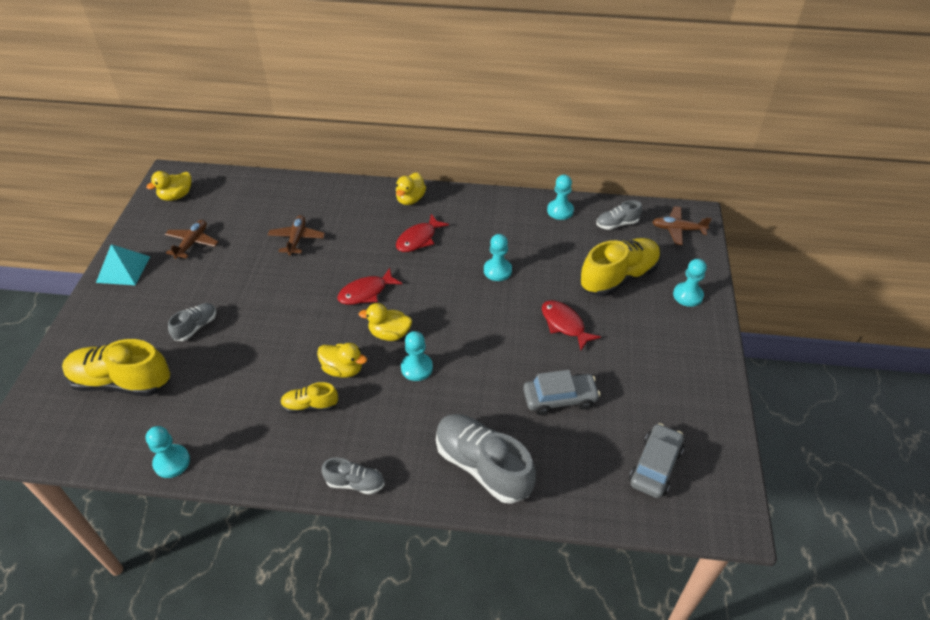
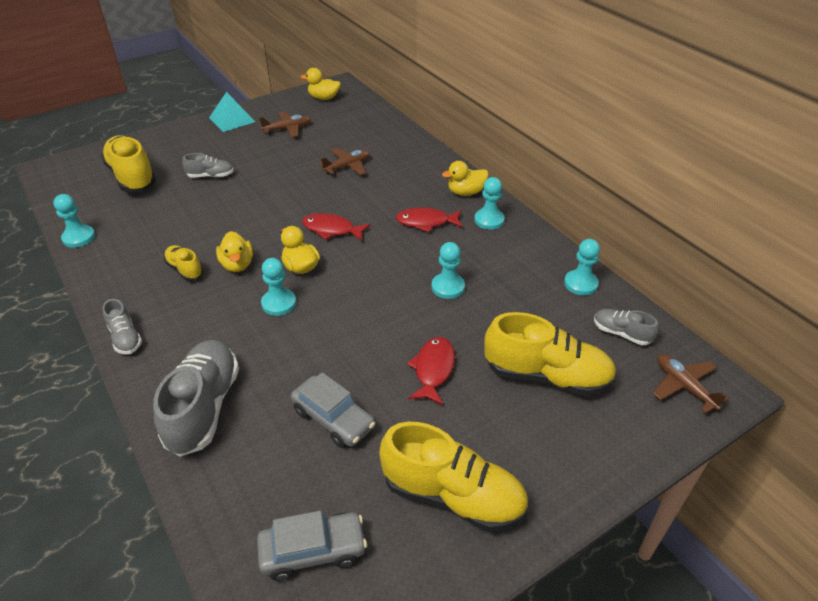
camera: 50 degrees right, 5 degrees down
(668, 376) = (453, 496): none -> yellow shoe
(687, 295) = (594, 449): turquoise pawn -> turquoise pawn (489, 220)

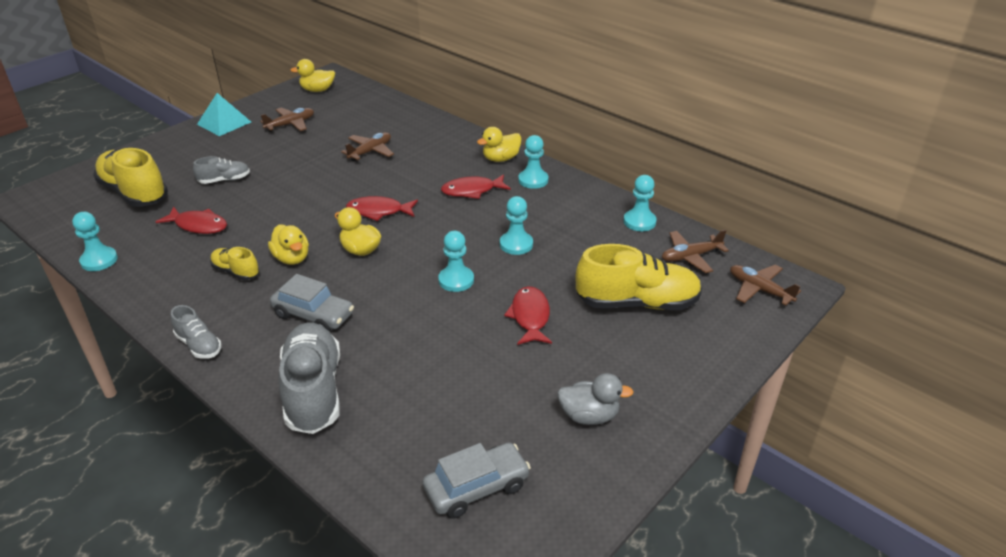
camera: 15 degrees left, 5 degrees down
(172, 217) = (198, 225): none -> red fish
(279, 303) = (351, 286): turquoise pawn -> turquoise pawn (456, 280)
(333, 418) = (450, 375): grey car -> grey car (313, 315)
(453, 496) = (589, 416): yellow shoe -> grey duck
(621, 333) = (690, 257): grey shoe -> brown plane

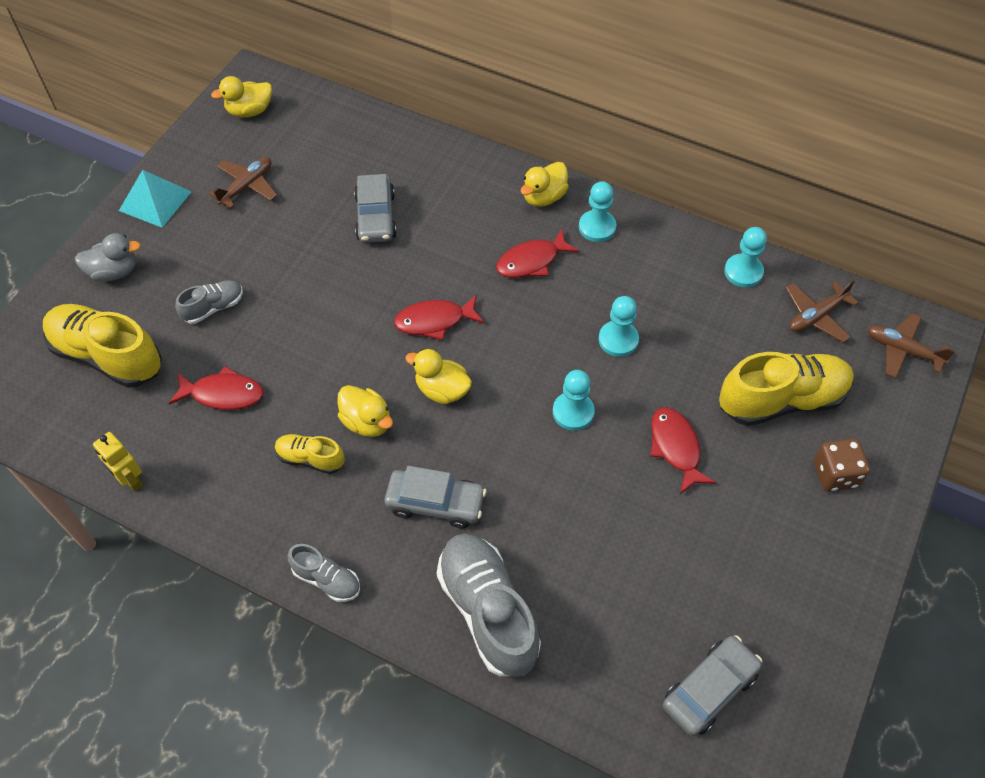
camera: 15 degrees left, 20 degrees up
(99, 260) = (130, 480): turquoise pawn -> yellow robot
(370, 151) = (376, 217): brown plane -> grey car
(589, 416) = (786, 570): grey duck -> grey duck (114, 272)
(664, 359) = (835, 474): none -> brown dice

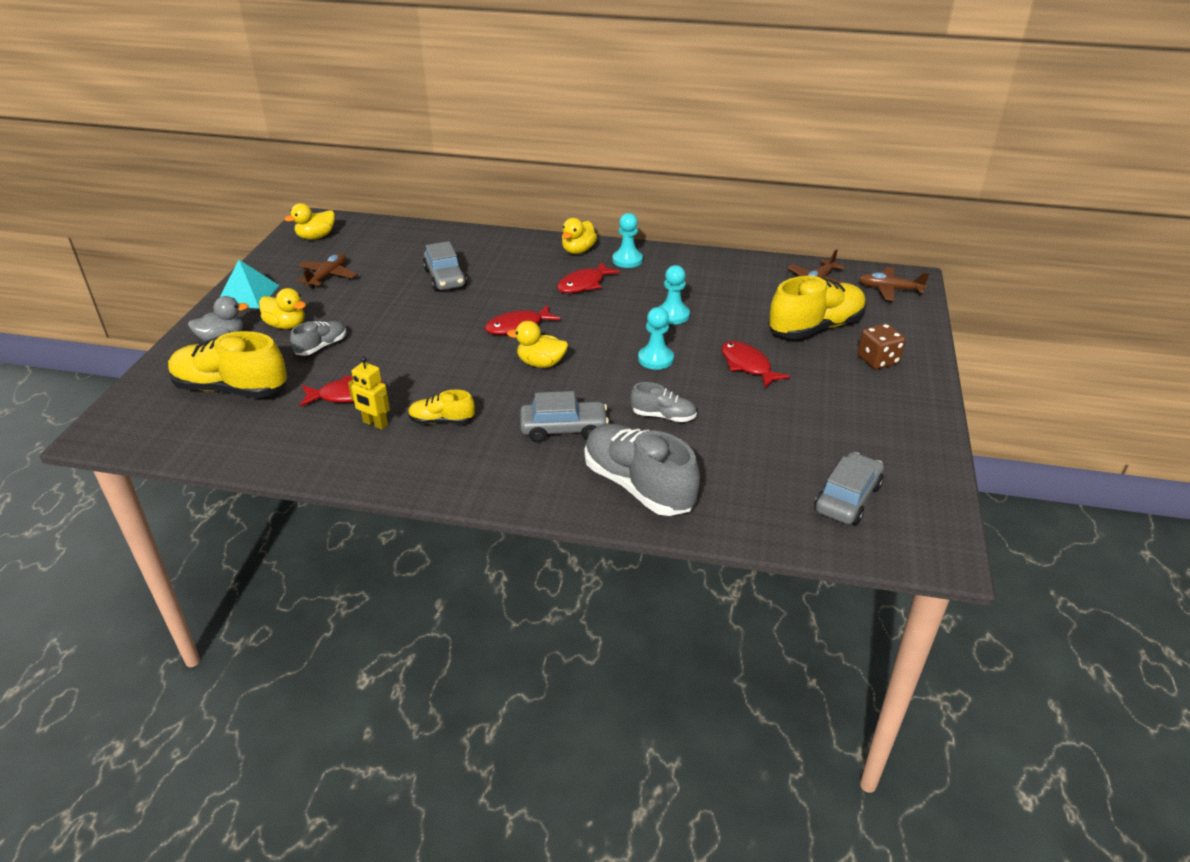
camera: 15 degrees left, 20 degrees down
(130, 480) = (276, 461): yellow robot -> yellow robot (375, 424)
(326, 579) = (485, 492): grey shoe -> grey shoe (663, 416)
(367, 422) = (483, 391): yellow duck -> yellow duck (286, 325)
(743, 272) = (750, 267): turquoise pawn -> none

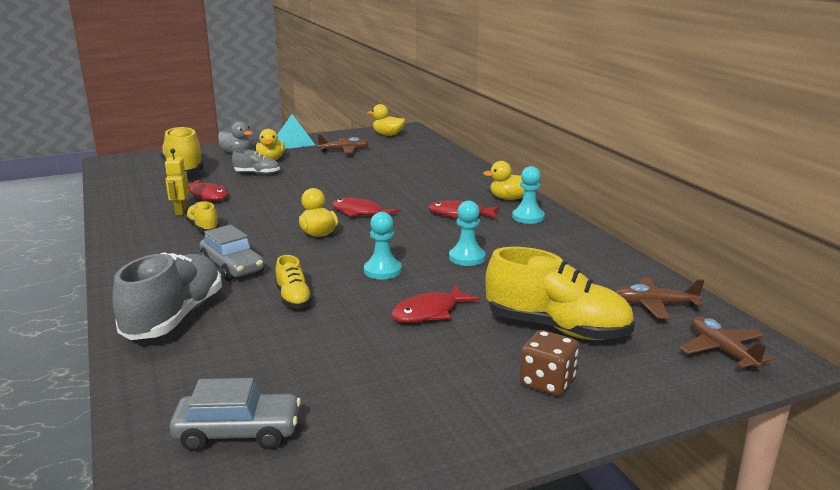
camera: 55 degrees right, 15 degrees down
(445, 278) = (393, 175): grey car -> none
(663, 416) = (293, 298): grey shoe -> yellow shoe
(747, 365) = (429, 312): red fish -> red fish turned 150 degrees counterclockwise

